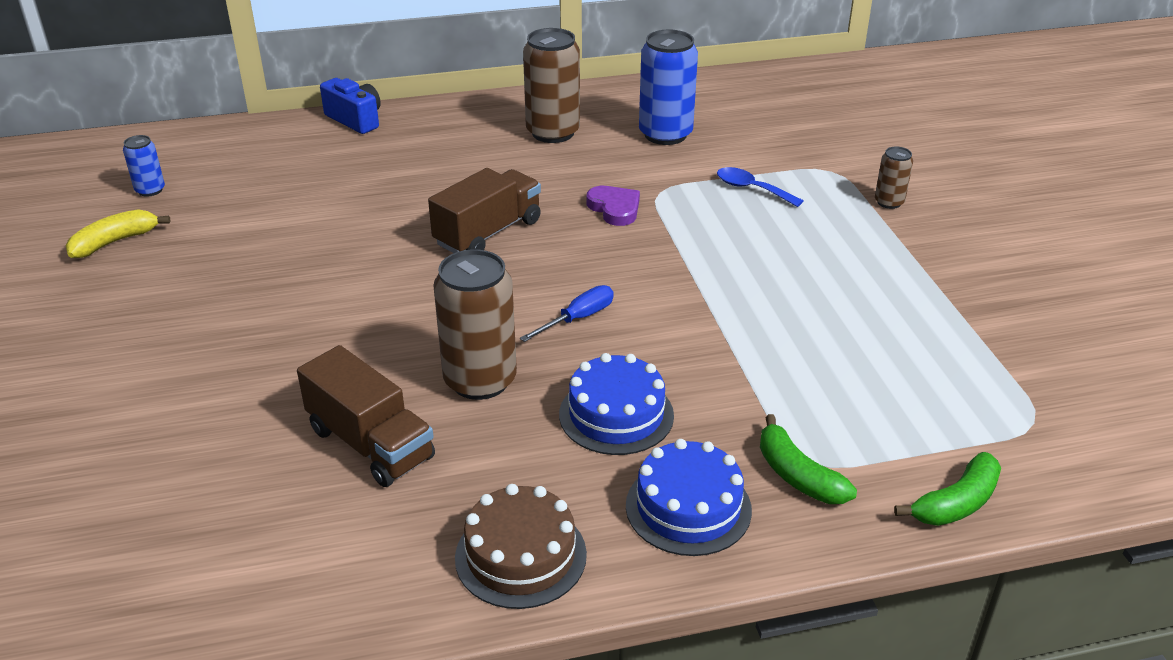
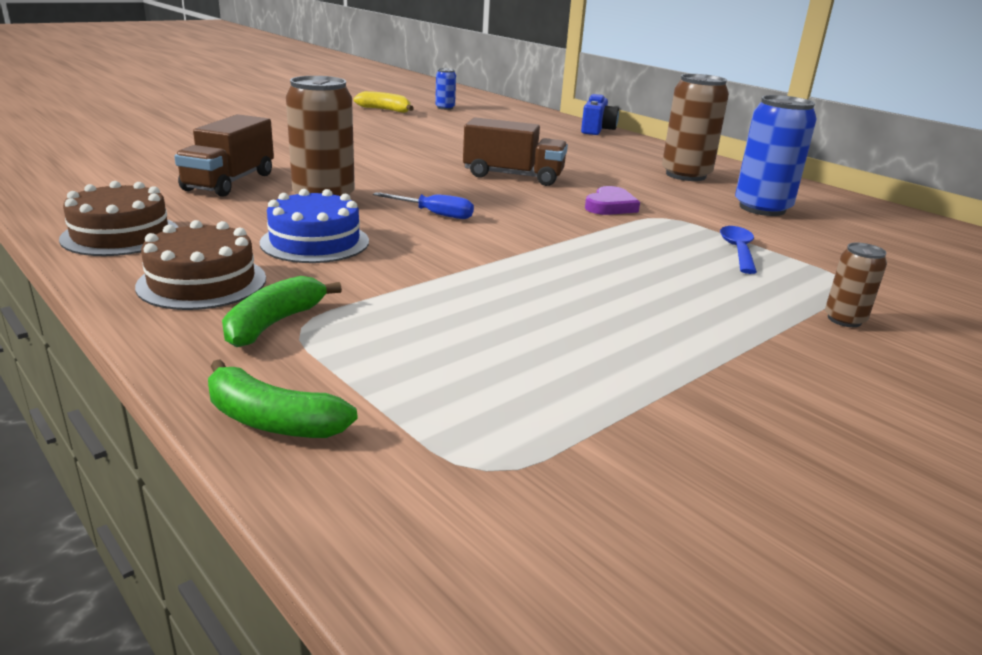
camera: 60 degrees right, 10 degrees down
(688, 507) = (202, 282): blue cake -> brown cake

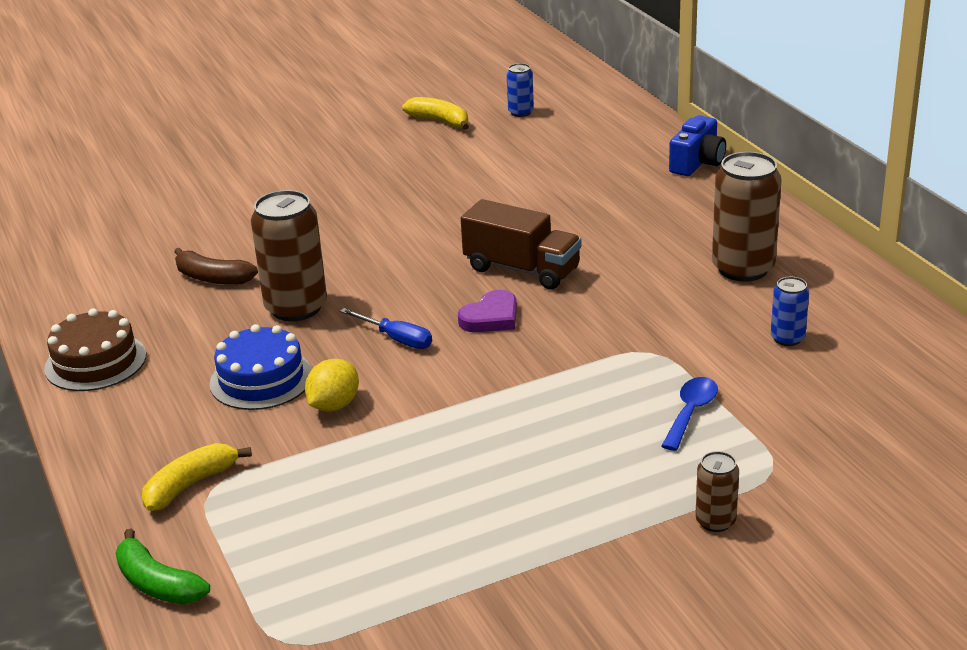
camera: 20 degrees right, 5 degrees up
(202, 282) = (148, 430): brown cake -> none
(230, 182) = (212, 278): brown truck -> brown banana
(274, 323) = (190, 485): green banana -> yellow banana
(403, 257) = (334, 405): none -> yellow lemon
(610, 206) = (600, 329): purple heart -> purple heart (491, 317)
(762, 208) = (787, 338): blue can -> blue can, size x0.51

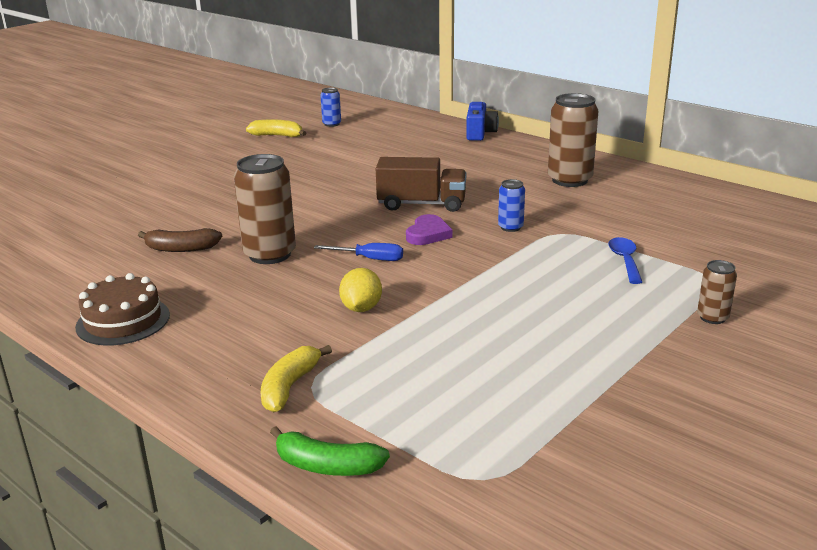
camera: 25 degrees left, 5 degrees down
(261, 379) = (284, 304): blue cake -> none
(787, 338) = (639, 210): blue can -> blue can (510, 227)

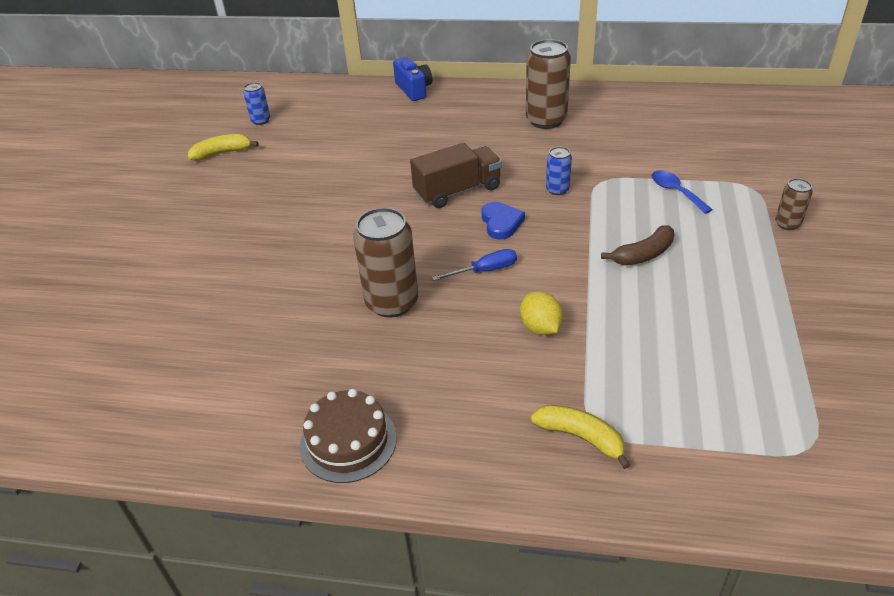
camera: 30 degrees left, 15 degrees up
(181, 248) = (297, 331): brown banana -> brown banana (643, 255)
(290, 387) = (581, 437): yellow banana -> yellow banana turned 135 degrees clockwise
(327, 466) = (699, 498): green banana -> none
(428, 234) = (501, 223): purple heart -> blue heart

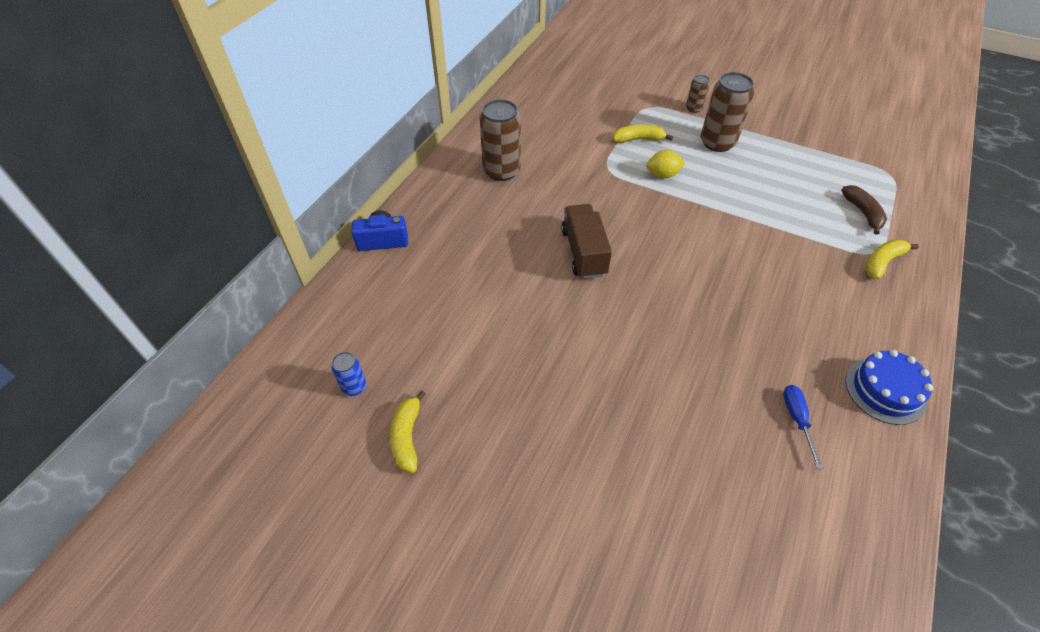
camera: 75 degrees left, 10 degrees up
(348, 441) = (885, 390): brown cake -> blue cake
(392, 302) = (727, 330): brown can -> brown can (717, 143)
(485, 270) = (701, 263): blue screwdriver -> blue screwdriver (797, 420)
(501, 223) = (641, 238): blue heart -> none
(540, 327) = (774, 251): yellow lemon -> yellow lemon (662, 175)
(557, 189) = (609, 194): blue can -> none
(643, 255) = (706, 178): brown banana -> brown banana (863, 213)
(675, 192) = (638, 139): blue spoon -> yellow banana

